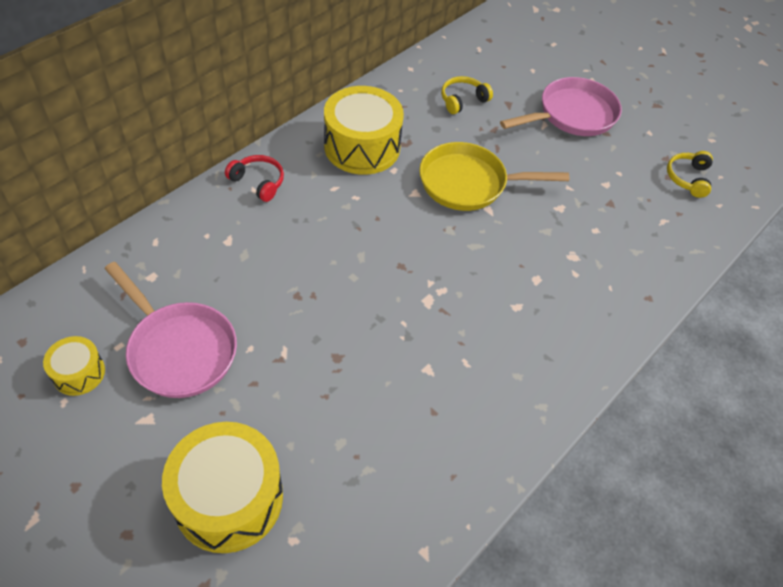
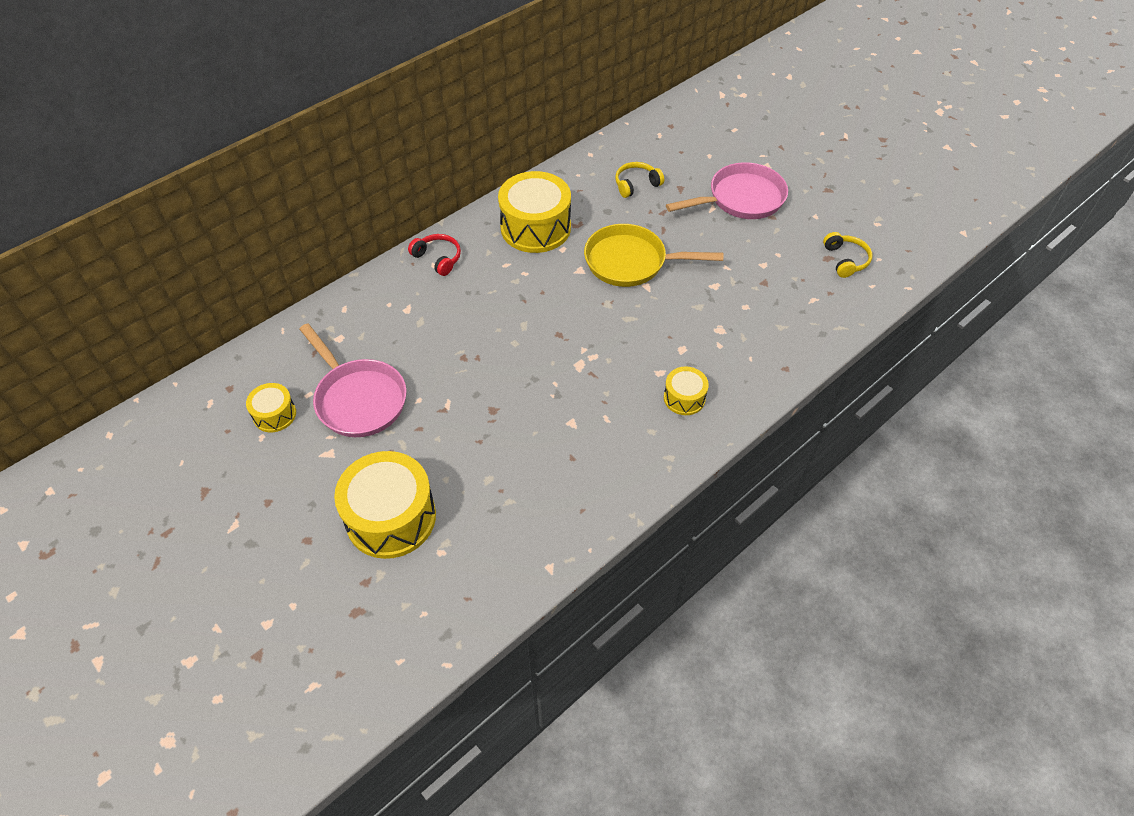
camera: 10 degrees right, 0 degrees up
(547, 335) = (684, 398): none -> yellow drum
(688, 178) = (845, 260): yellow headphones -> yellow headphones turned 150 degrees clockwise

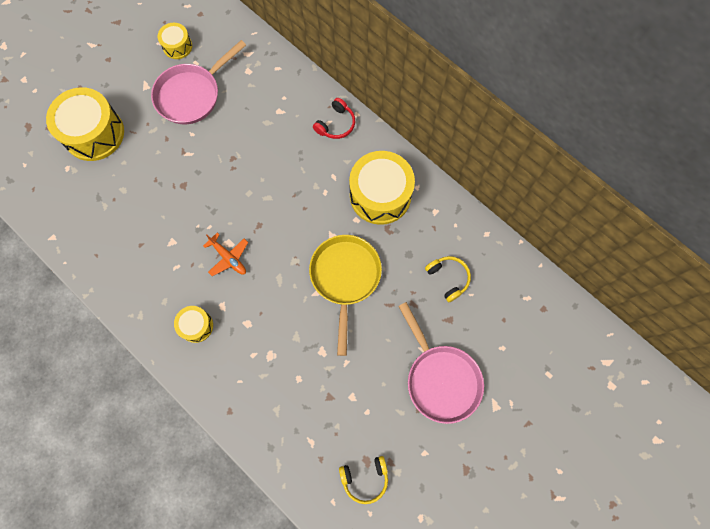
camera: 85 degrees right, 20 degrees up
(598, 364) = (228, 257): none -> orange plane

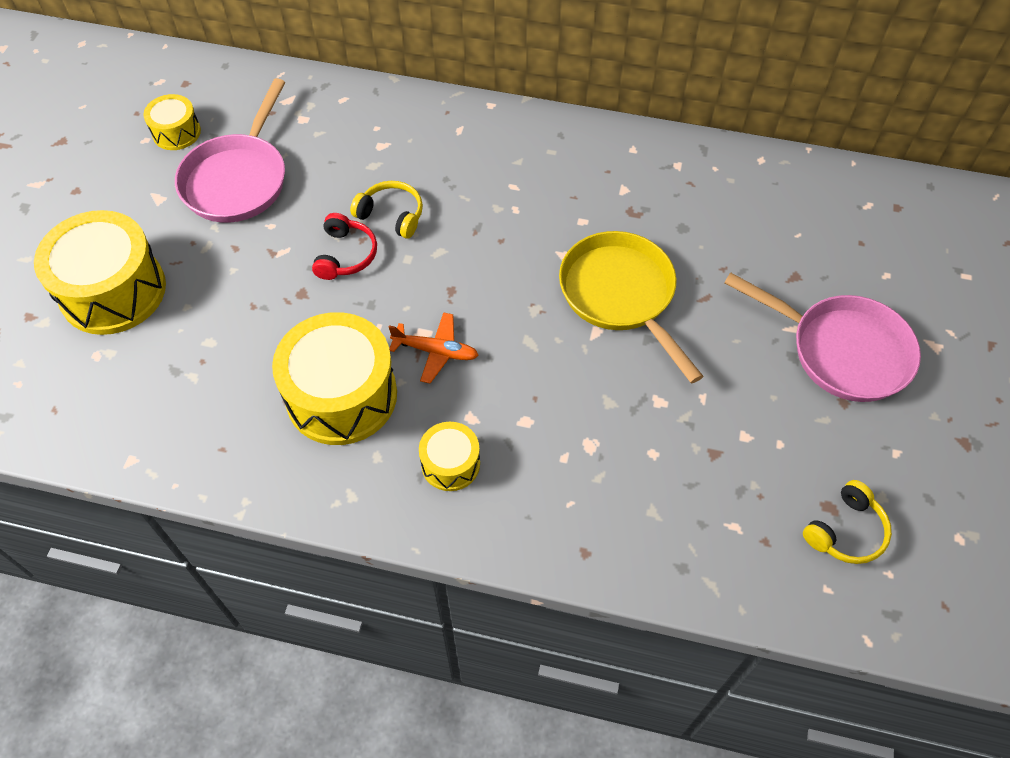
camera: 30 degrees left, 15 degrees down
(336, 124) = (471, 127): red headphones -> red headphones (345, 255)
(380, 195) = (592, 179): yellow drum -> yellow drum (341, 395)
(448, 278) = (755, 230): yellow headphones -> yellow headphones (391, 215)

